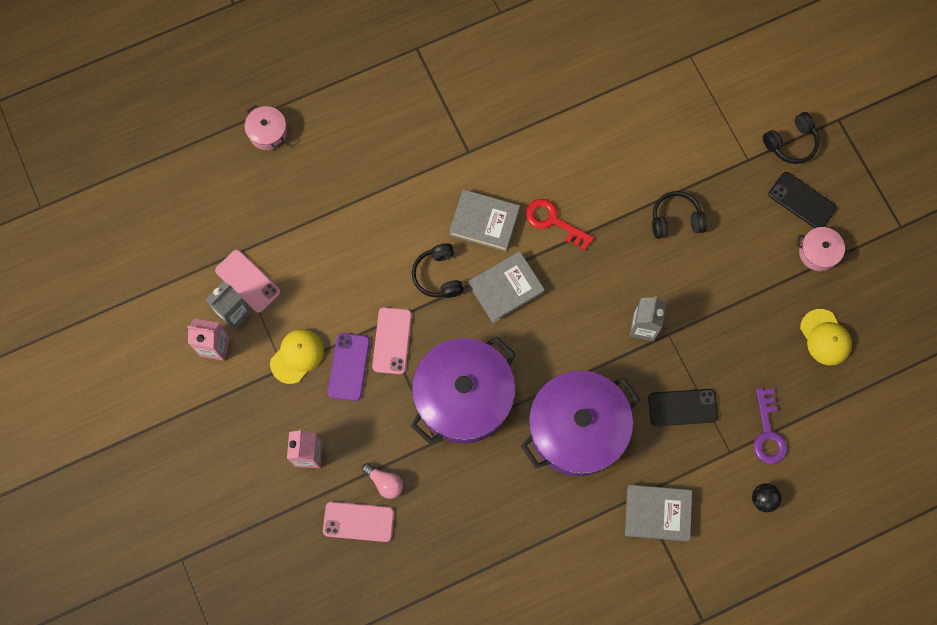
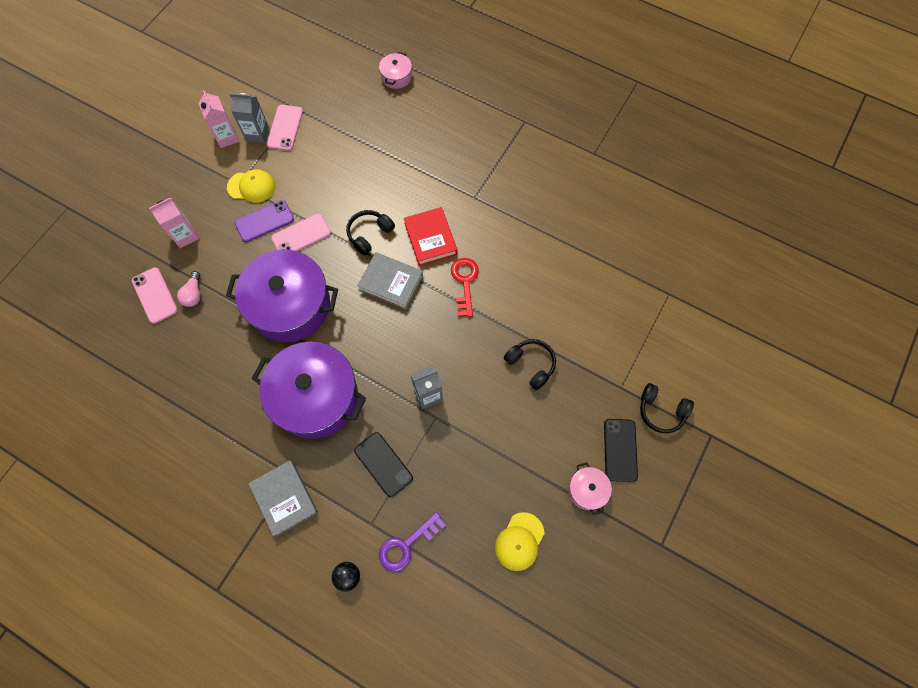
camera: 55 degrees right, 5 degrees down
(484, 222) = (430, 238): grey book -> red book

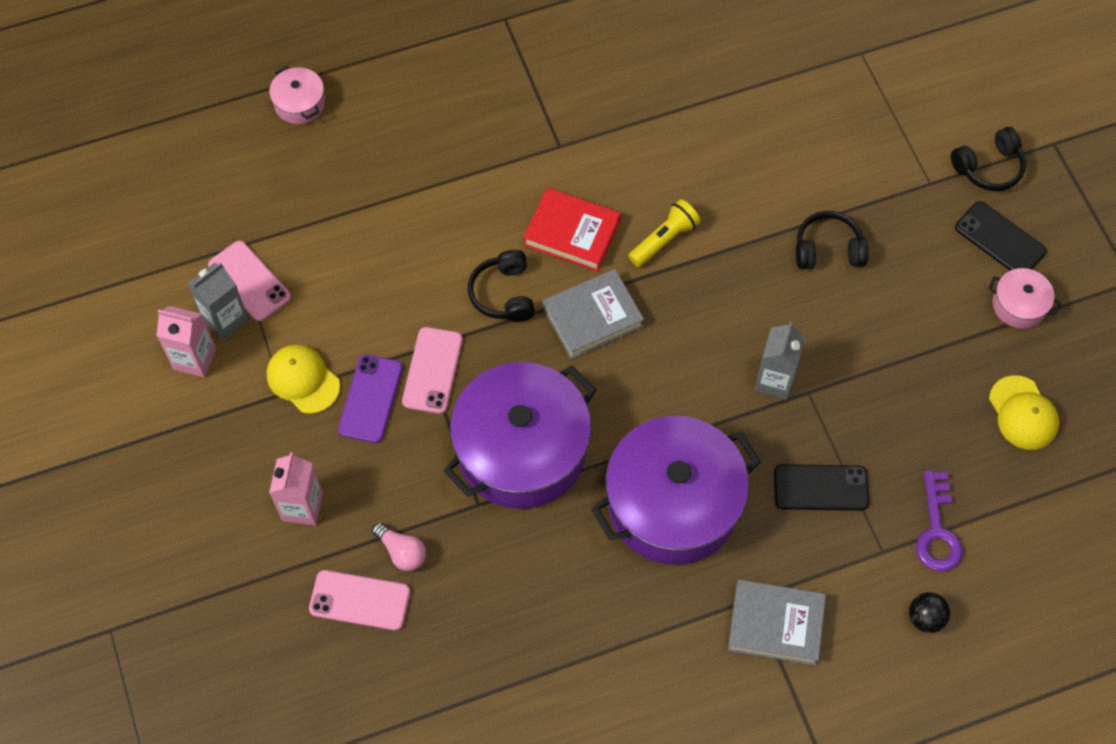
camera: 50 degrees left, 5 degrees down
(251, 187) = (303, 380): yellow cap -> yellow cap turned 90 degrees counterclockwise
(465, 282) = (664, 239): red key -> yellow flashlight

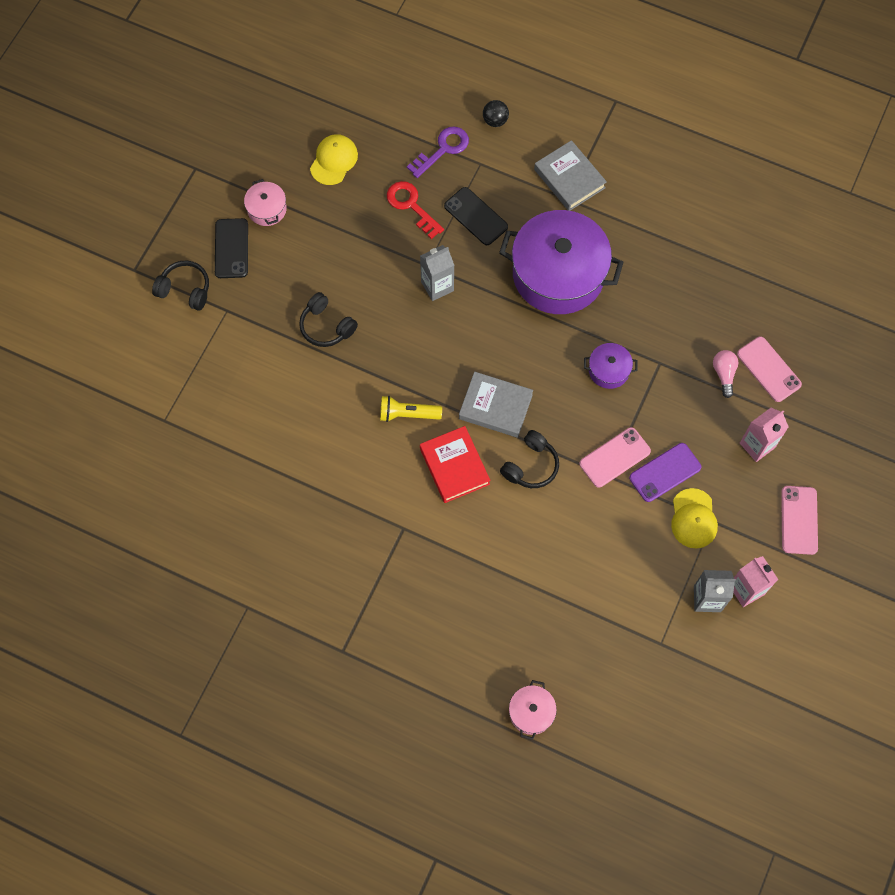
camera: 135 degrees left, 5 degrees up
(249, 281) = (672, 611): pink phone -> pink phone (799, 520)
(521, 449) = (608, 370): purple pot -> purple pot, size x0.43
(894, 438) = (411, 206): none -> red key

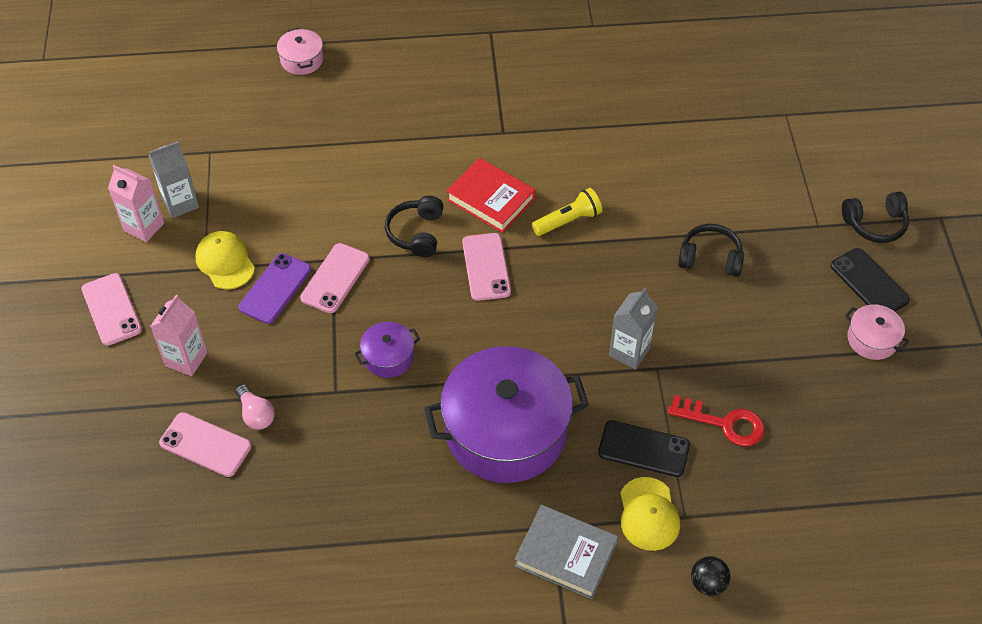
camera: 150 degrees right, 15 degrees down
(334, 160) = (851, 429): yellow cap -> yellow cap (648, 514)
(442, 149) = (741, 510): purple key -> none
(495, 407) = (486, 267): grey book -> pink phone

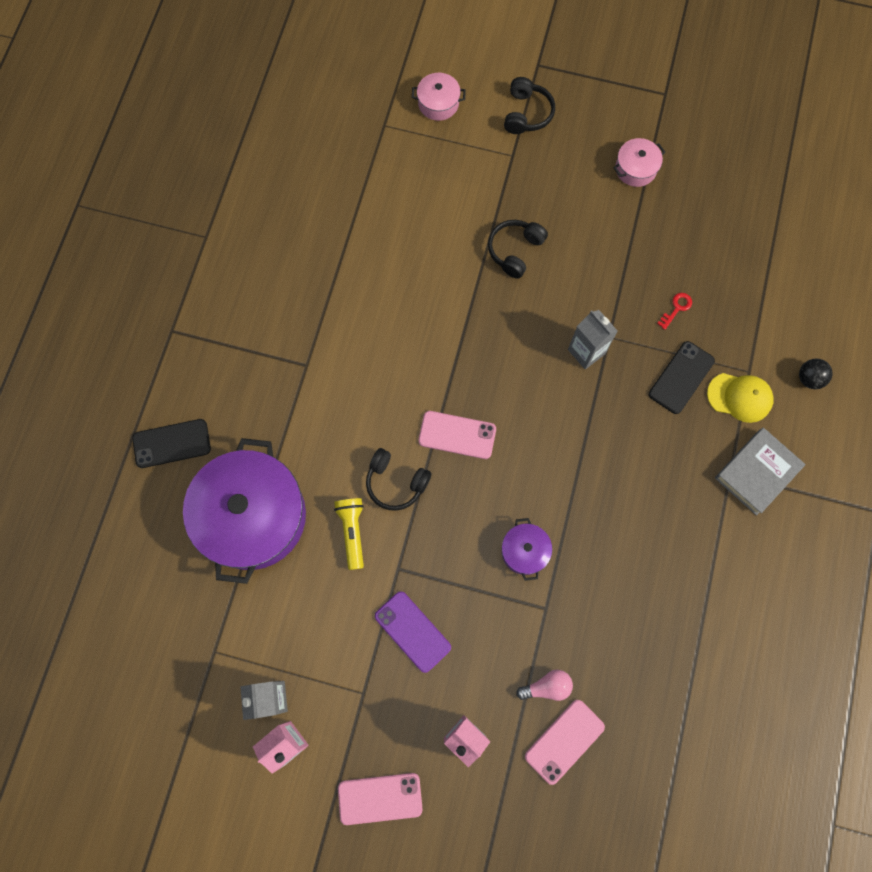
camera: 70 degrees left, 20 degrees up
(225, 262) = (362, 671): yellow cap -> none
(302, 60) = (126, 524): pink pot -> pink pot (438, 103)
(335, 278) = (421, 572): pink phone -> none
(491, 199) = (382, 404): red book -> none
(506, 431) = (631, 478): purple pot -> purple pot (253, 516)
(568, 220) = (432, 347): yellow flashlight -> yellow flashlight (352, 532)
(724, 423) = (676, 308): red key -> red key, size x0.56
(869, 283) = (582, 145): black phone -> black phone (172, 443)

